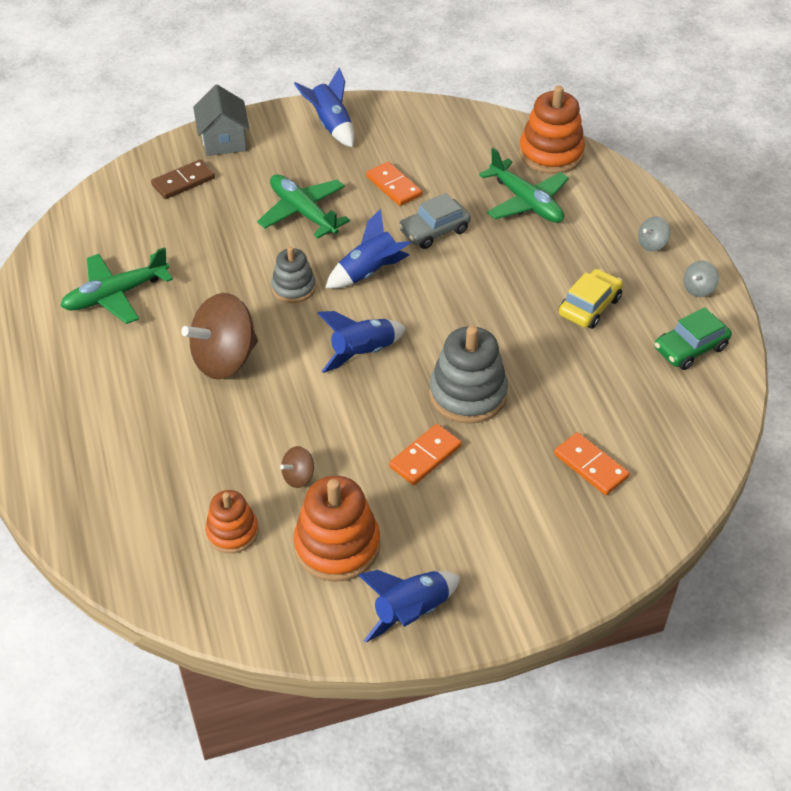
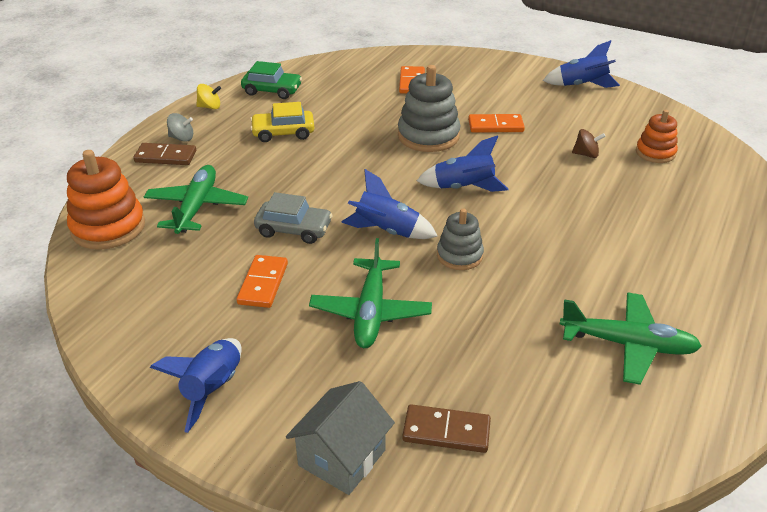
camera: 135 degrees left, 10 degrees down
(225, 359) = (571, 239): brown spinning top -> none
(337, 546) = (595, 120): orange stacking toy -> none
(627, 221) = (165, 157): none -> brown domino
(698, 289) = (210, 107): grey spinning top -> yellow spinning top

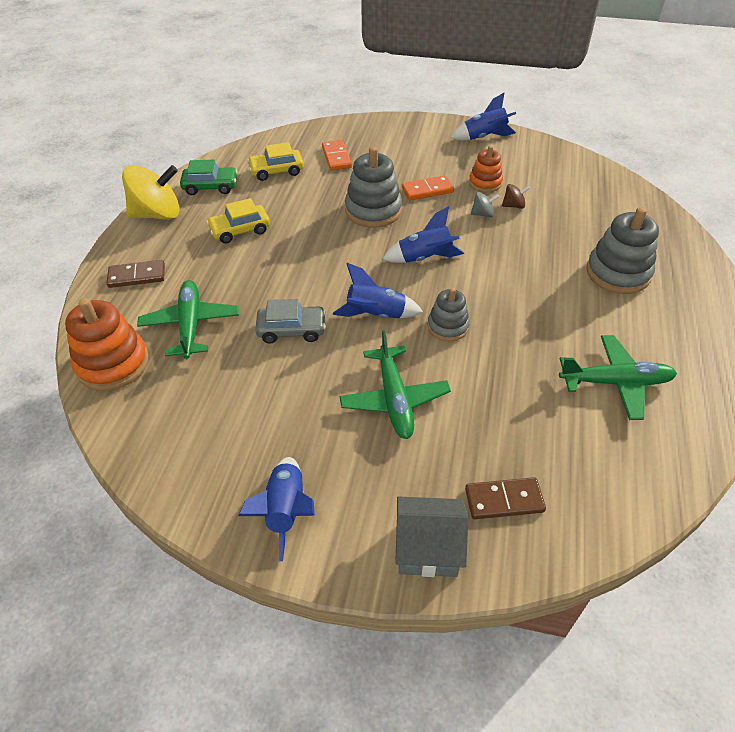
camera: 15 degrees left, 10 degrees up
(182, 138) = (144, 253): grey spinning top -> grey spinning top (482, 214)
(210, 107) = (157, 214): yellow spinning top -> yellow spinning top, size x2.23
(263, 283) = (286, 392): orange domino -> none
(342, 458) = (427, 548): grey house -> grey house turned 75 degrees clockwise
(344, 86) = (276, 171): none -> yellow car
(655, 153) = (568, 194): orange stacking toy -> orange stacking toy (485, 183)
(680, 238) = (618, 273): none -> grey stacking toy

